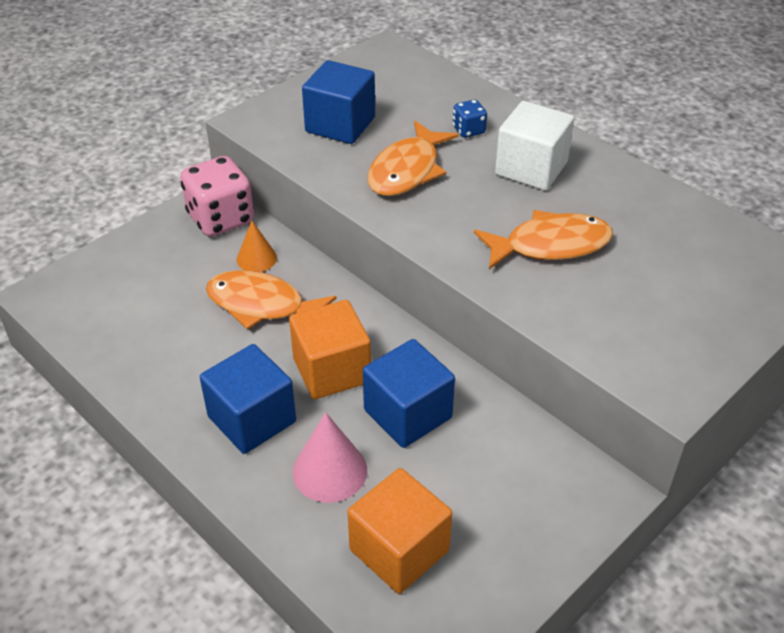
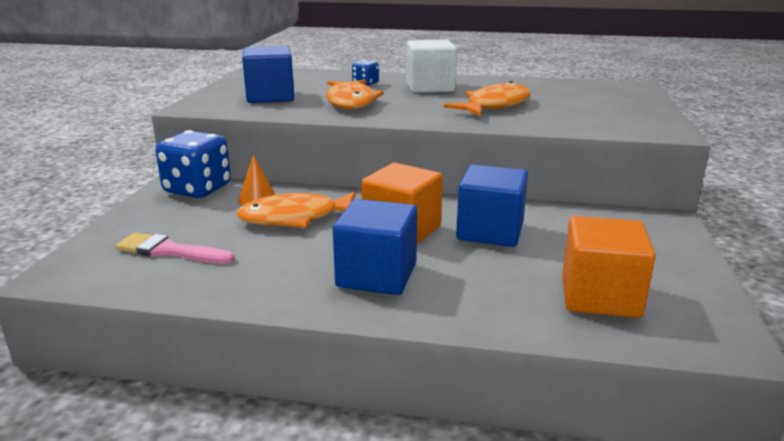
camera: 35 degrees left, 20 degrees down
(132, 303) = (170, 251): none -> pink brush
(221, 219) = (198, 189): pink dice -> blue dice
(330, 471) = (482, 278): pink cone -> none

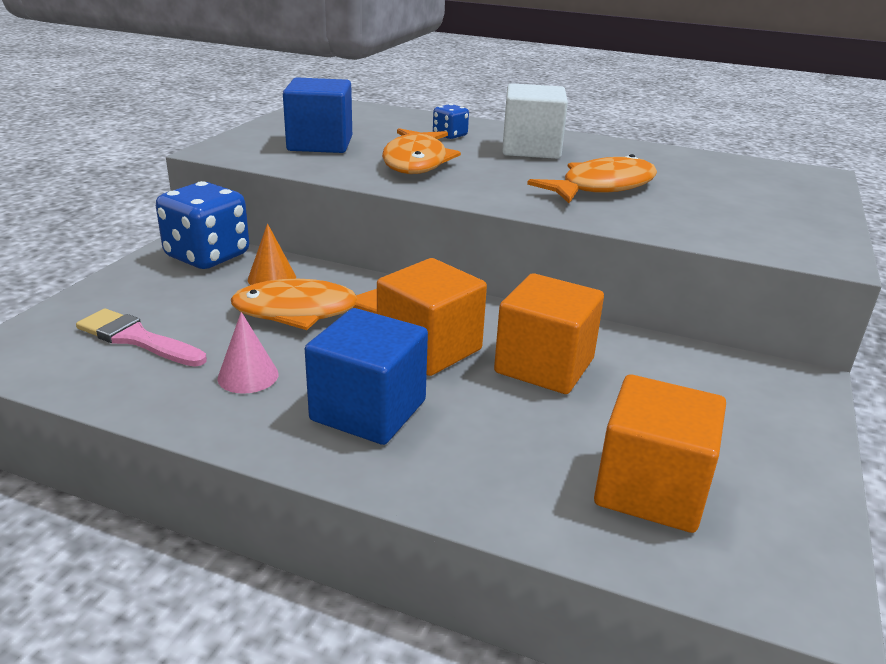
camera: 10 degrees right, 5 degrees up
(273, 265) = (248, 376): none -> pink cone
(490, 231) = (544, 366): blue cube -> orange cube

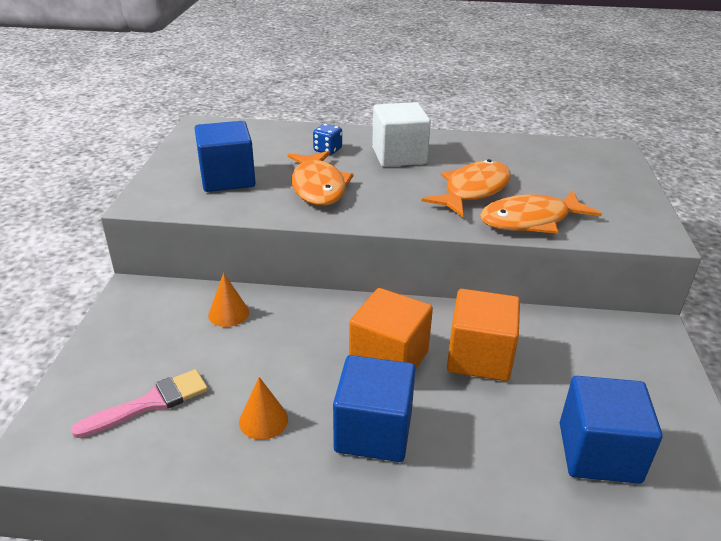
camera: 15 degrees left, 5 degrees up
(137, 339) = (150, 403): pink brush -> pink brush turned 135 degrees clockwise
(207, 256) = (160, 300): blue dice -> none
(248, 376) = (263, 420): pink cone -> orange cone
(306, 312) = (275, 344): orange fish -> orange fish (530, 220)
(650, 489) = (599, 452): orange cube -> blue cube

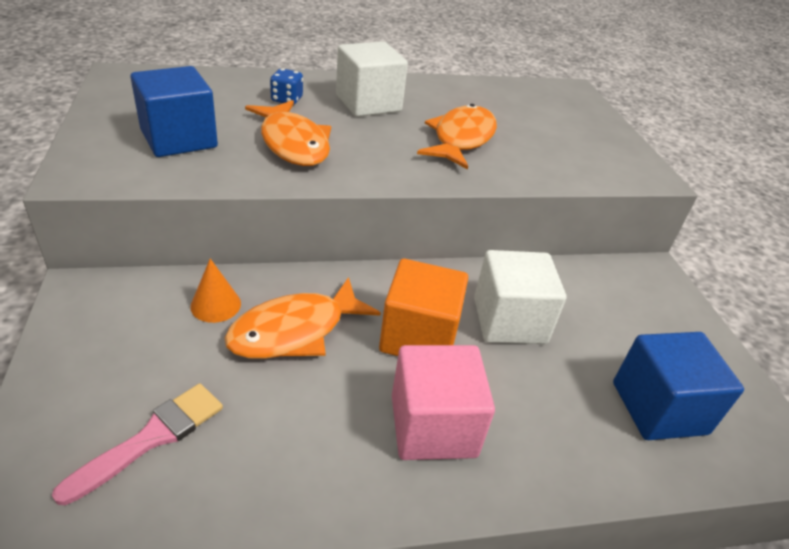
camera: 20 degrees left, 5 degrees up
(263, 420) = (303, 435): orange cone -> none
(373, 431) = (433, 426): blue cube -> pink cube
(479, 357) = (509, 320): orange cube -> white cube
(530, 220) = (531, 168): orange fish -> orange fish (295, 331)

